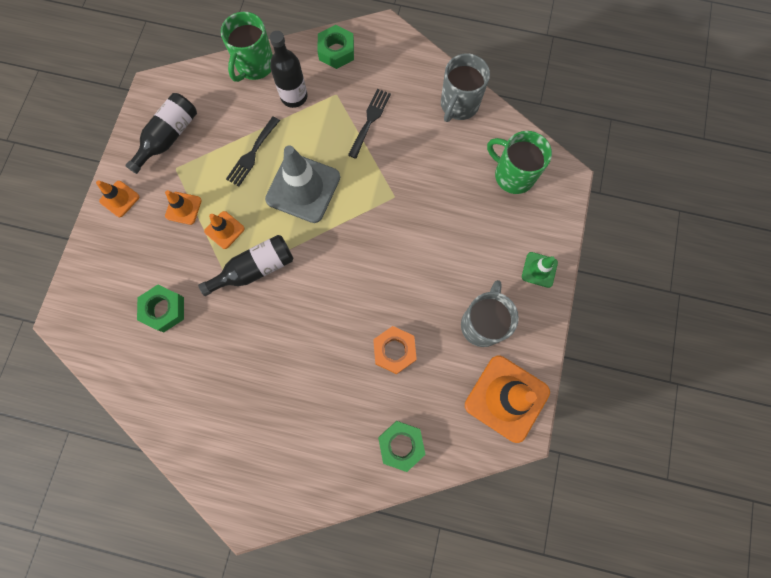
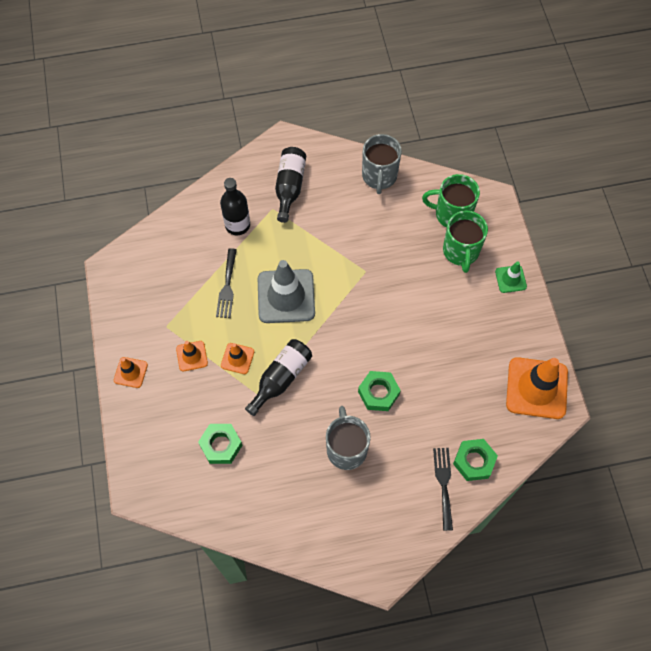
camera: 25 degrees left, 10 degrees down
(169, 137) = (146, 303): black bottle -> black bottle (290, 187)
(254, 65) = (189, 213): green mug -> green mug (461, 251)
(336, 51) = (253, 173): green nut -> green nut (378, 393)
(370, 120) = (312, 218): black fork -> black fork (443, 484)
(394, 351) = (430, 392): orange nut -> none
(482, 324) = (488, 340): grey mug -> grey mug (346, 449)

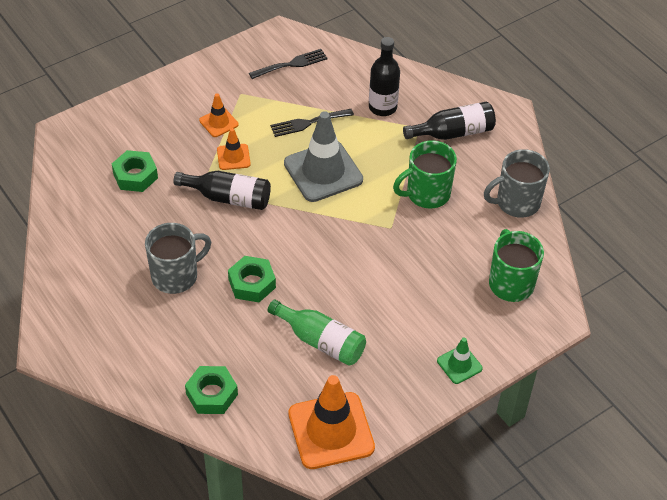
camera: 65 degrees right, 15 degrees down
(130, 372) = (179, 85): orange traffic cone -> none
(443, 484) = (173, 373): black fork -> black fork (291, 64)
(454, 364) = (321, 341): none -> green bottle
(461, 251) = (467, 306): green mug -> green mug (427, 194)

